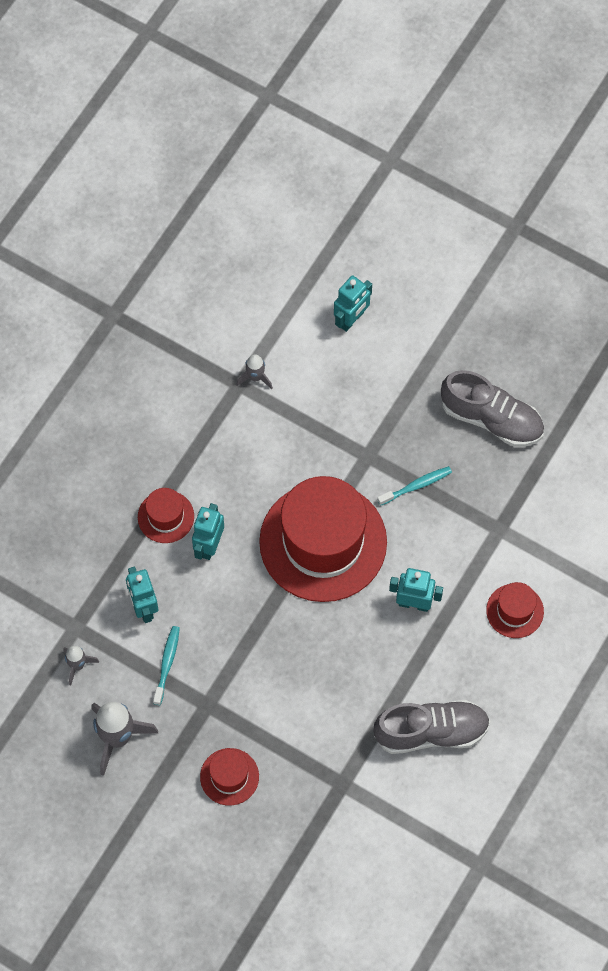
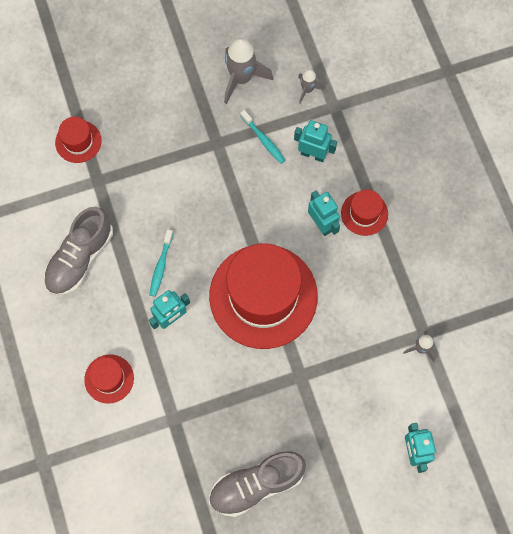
camera: 130 degrees right, 5 degrees up
(229, 776) = (161, 121): red hat -> red hat (78, 141)
(416, 486) = (251, 390): turquoise toothbrush -> turquoise toothbrush (161, 266)

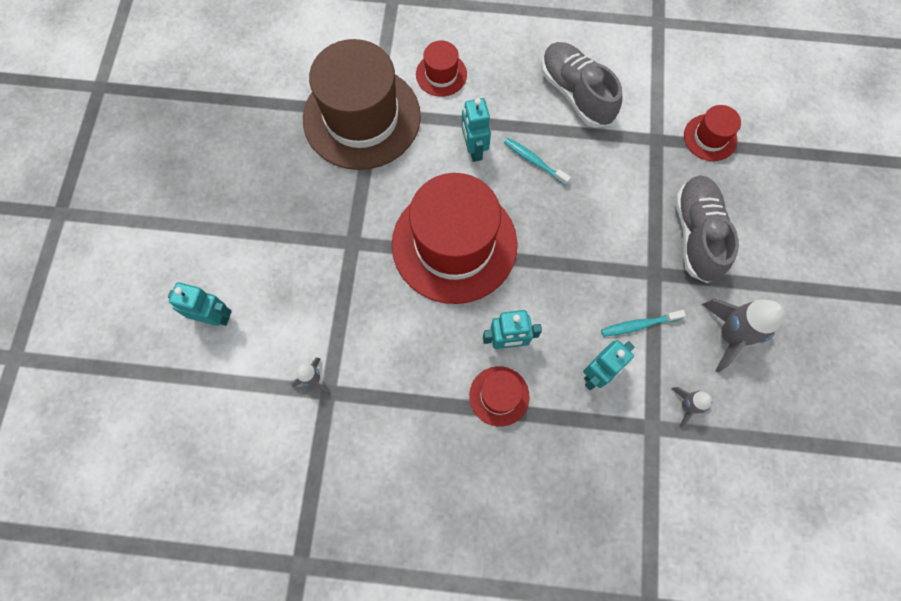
camera: 115 degrees right, 0 degrees up
(183, 426) = (362, 117): none -> brown hat
(256, 485) = (271, 157): grey shoe -> grey shoe (696, 234)

